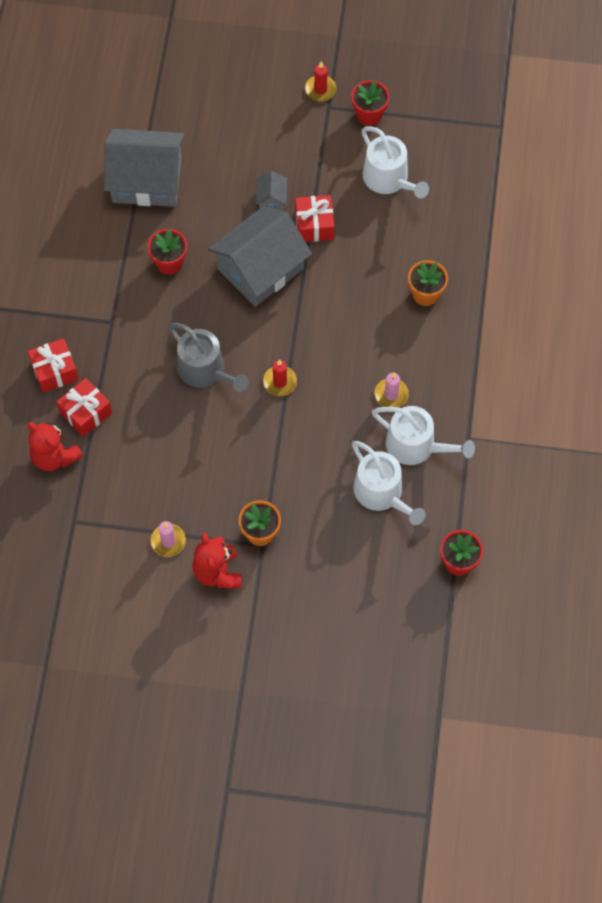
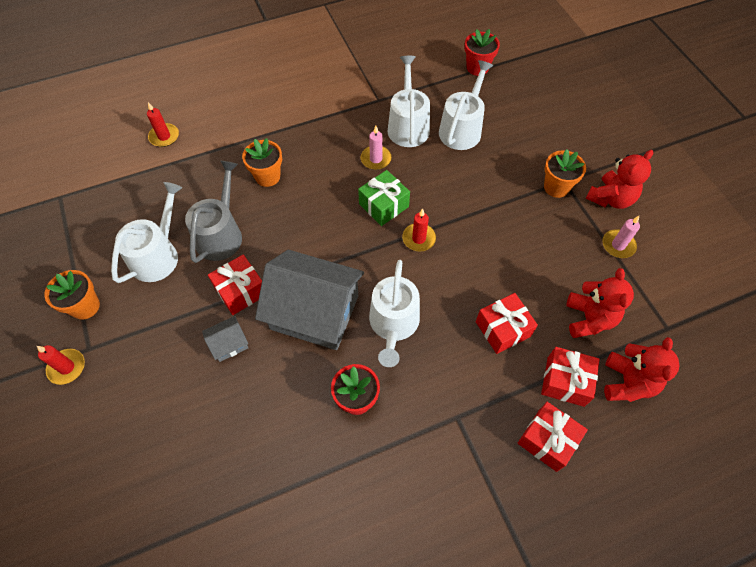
camera: 120 degrees left, 5 degrees down
(121, 466) = (589, 319): none -> red teddy bear
(147, 180) = (267, 486): grey house -> none
(156, 396) = (502, 329): none -> red gift
(205, 370) = (449, 302): grey watering can -> grey watering can (221, 234)
(213, 319) = (393, 324): none -> white watering can
(333, 373) = (384, 205): none -> green gift
(369, 115) = (85, 306): red flower pot -> orange flower pot
(529, 228) = (164, 136): none -> red candle

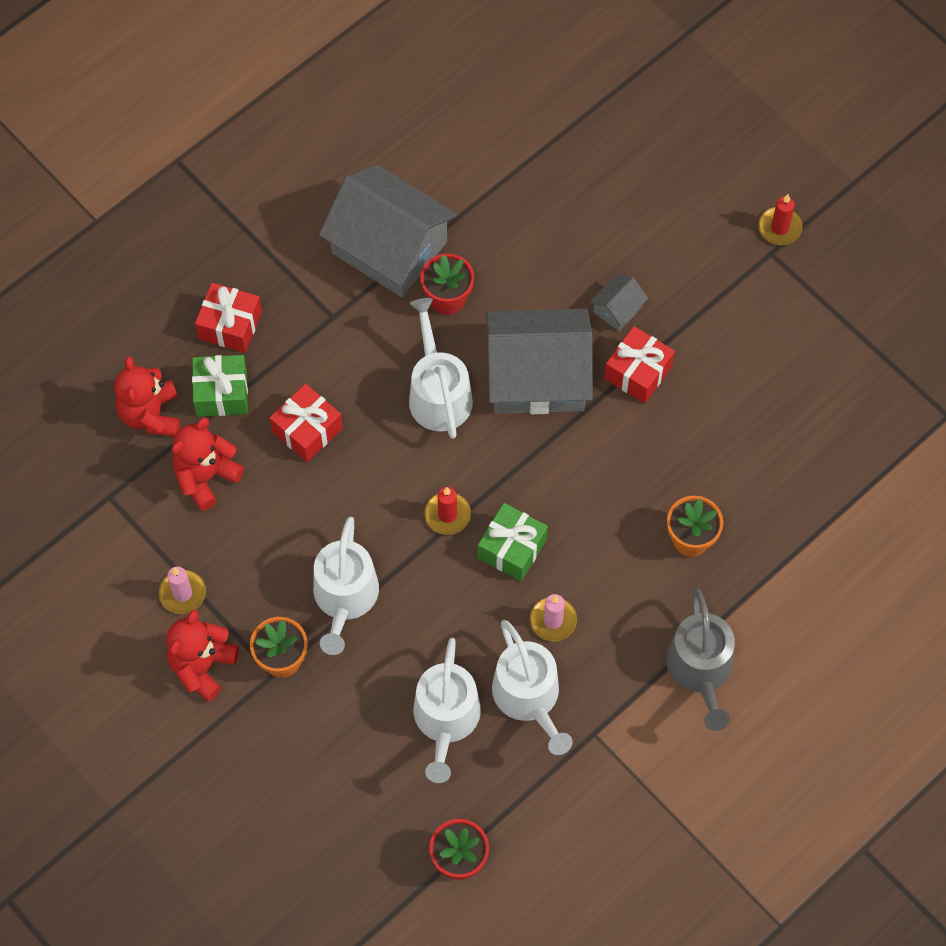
camera: 160 degrees right, 5 degrees up
(85, 306) = (808, 294): orange flower pot -> none
(158, 255) = (766, 382): white watering can -> white watering can (345, 597)
(164, 136) = (874, 554): red candle -> none
(221, 234) = (704, 435): grey watering can -> grey watering can (700, 670)
(388, 466) = (389, 247): none -> grey house
(565, 381) = (221, 393): red gift -> green gift
(589, 319) = (206, 477): red teddy bear -> red teddy bear turned 60 degrees clockwise

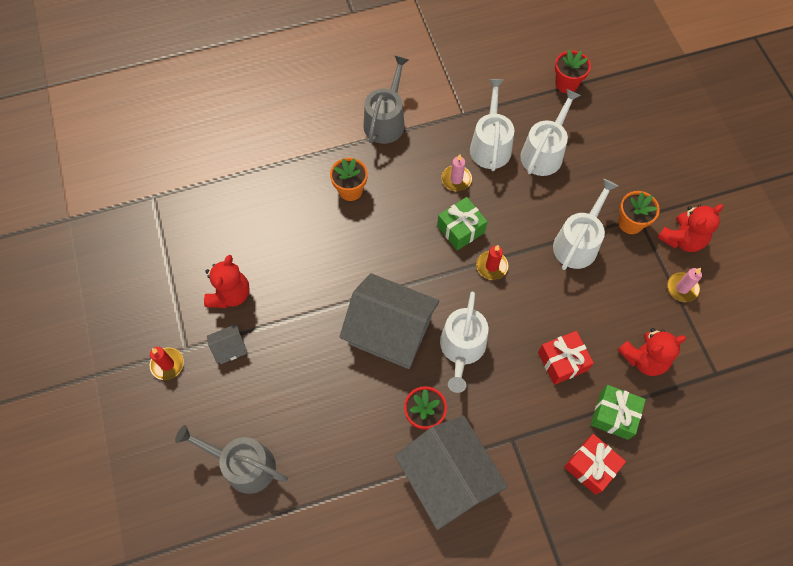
camera: 155 degrees left, 0 degrees up
(151, 415) = (670, 421): red teddy bear -> red teddy bear (230, 294)
(617, 309) = (311, 354): grey house -> grey house (230, 348)
(623, 166) = (243, 465): none -> grey watering can
(638, 372) = (323, 305): red gift -> none

